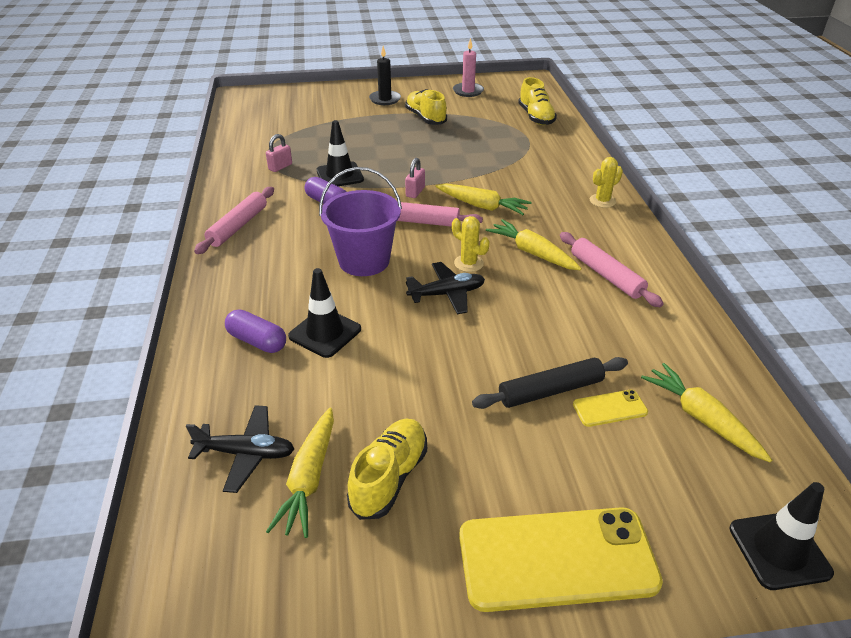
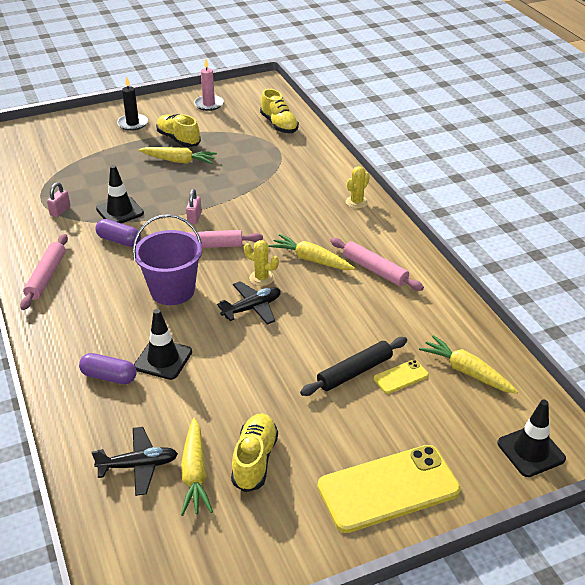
camera: 15 degrees left, 0 degrees up
(482, 206) = (257, 223): yellow carrot -> yellow carrot (178, 161)

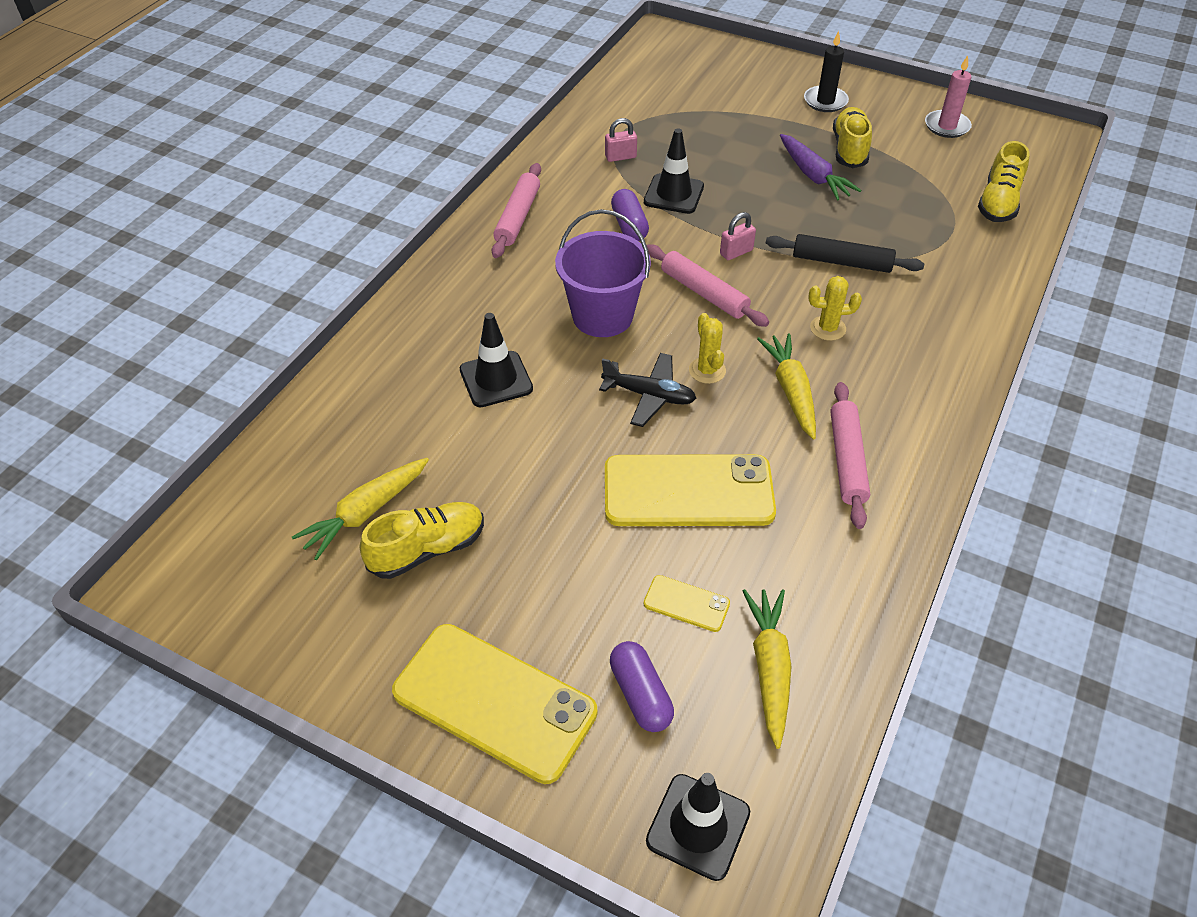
camera: 50 degrees right, 10 degrees up
(46, 276) = (517, 217): pink rolling pin -> pink rolling pin turned 45 degrees counterclockwise
(109, 376) = (431, 358): purple capsule -> purple capsule (640, 694)
(138, 465) = (337, 462): black plane -> none
(178, 161) = (813, 175): yellow carrot -> purple carrot
(332, 333) = (688, 491): none -> yellow phone
(354, 372) = (647, 553): black rolling pin -> black rolling pin (841, 262)
(356, 202) = (952, 363): yellow cactus -> yellow cactus (827, 328)

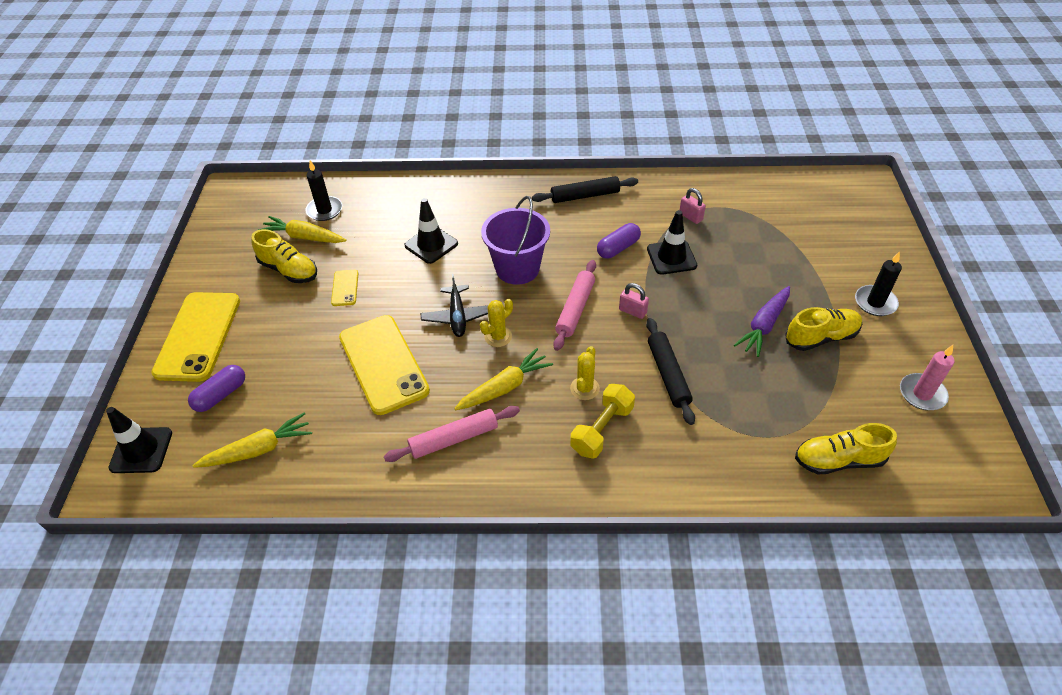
camera: 65 degrees right, 0 degrees up
(323, 473) = (324, 210): none -> black candle
(517, 217) = (585, 196): pink rolling pin -> black rolling pin
(686, 603) = (293, 393): yellow phone -> yellow phone (345, 288)
(827, 328) = (584, 388): yellow cactus -> yellow cactus turned 45 degrees clockwise
(891, 336) = (602, 429): none -> yellow dumbbell

